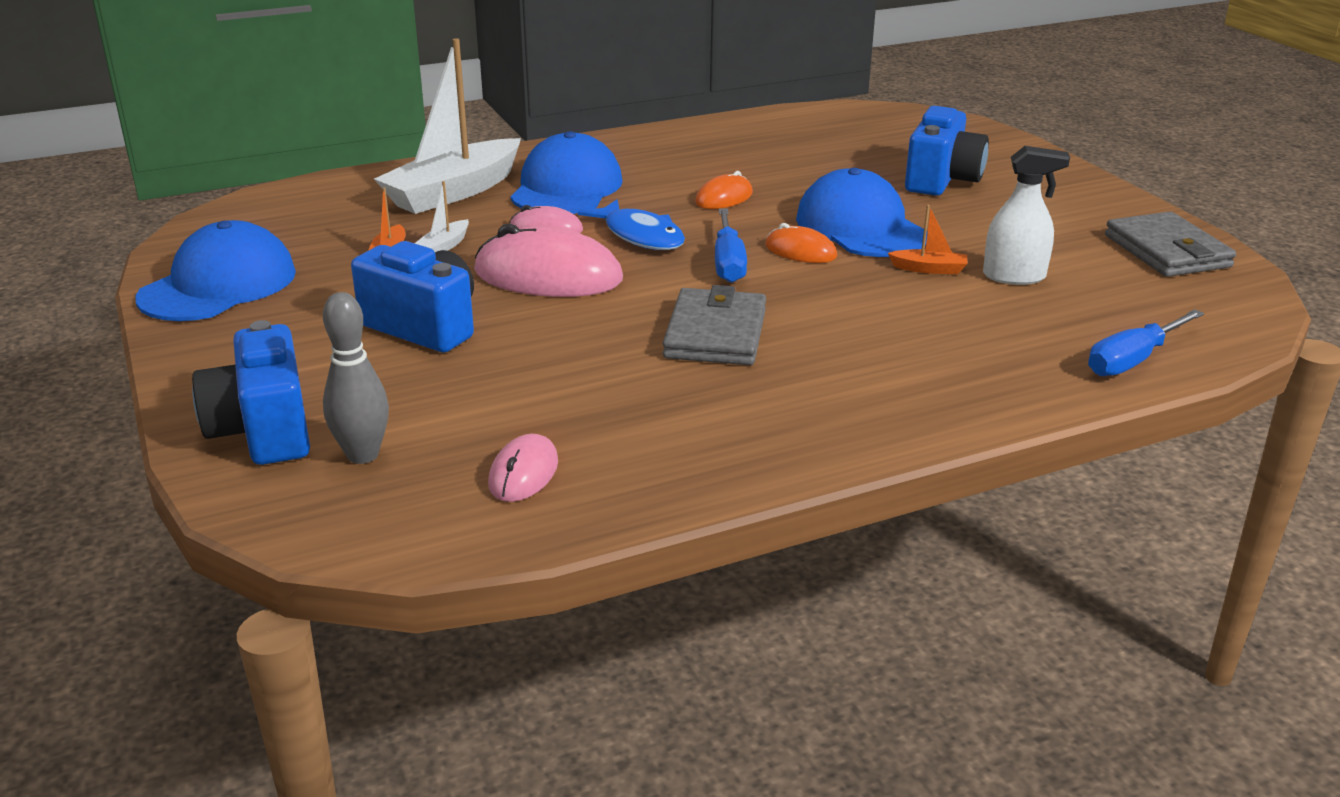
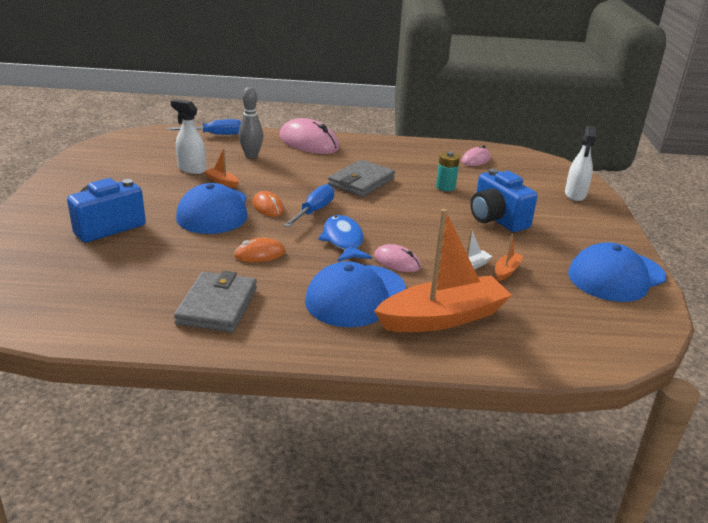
camera: 155 degrees left, 0 degrees up
(263, 431) = (575, 194): blue camera -> white spray bottle
(362, 455) = (534, 178): grey bowling pin -> grey bowling pin (251, 156)
(454, 192) = (443, 317): white boat -> orange boat
(548, 276) = (417, 230): pink mouse -> pink mouse (309, 142)
(551, 369) = (445, 187): none -> turquoise battery
(1167, 251) = (99, 160): grey wallet -> grey wallet (217, 306)

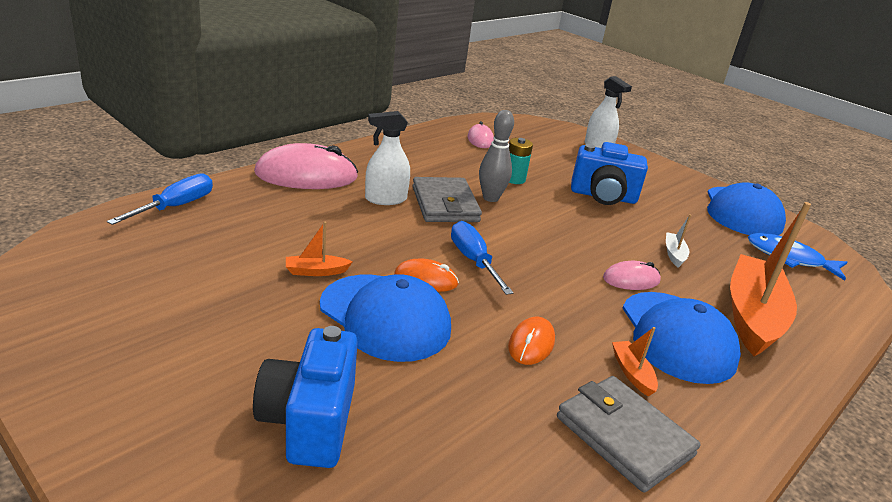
camera: 50 degrees left, 0 degrees up
(192, 169) = (243, 271): white spray bottle -> white spray bottle (385, 199)
(251, 156) = (279, 219): grey bowling pin -> grey bowling pin (490, 198)
(343, 240) = (558, 281): blue fish -> blue fish (789, 258)
(506, 271) = (696, 244): orange boat -> orange boat (632, 373)

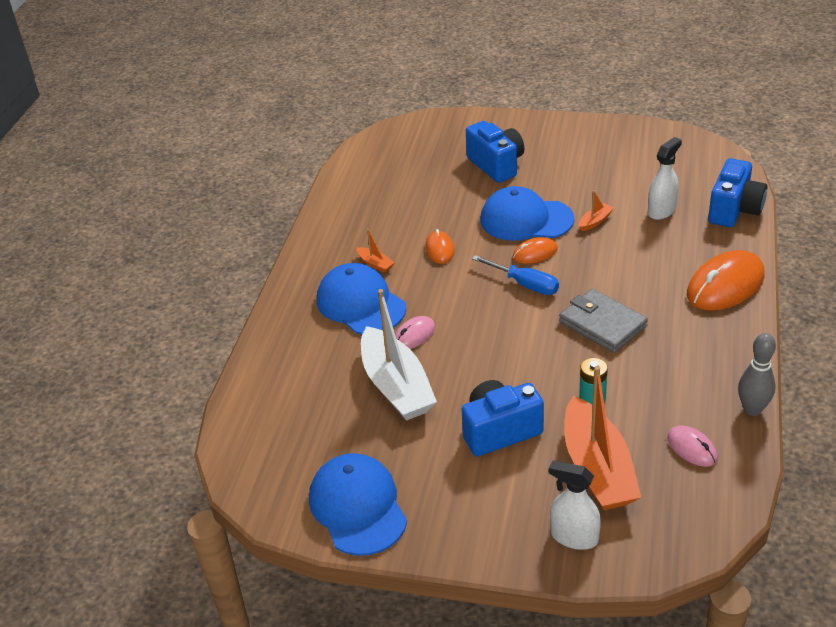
camera: 155 degrees right, 10 degrees up
(176, 206) = (734, 210): blue screwdriver -> blue camera
(306, 175) = (725, 285): pink mouse -> orange mouse
(385, 199) = (644, 300): white spray bottle -> white spray bottle (661, 211)
(490, 198) = (581, 356): grey bowling pin -> grey bowling pin (752, 409)
(624, 436) = (362, 230): grey wallet -> none
(674, 254) = (396, 386): white boat -> white boat, size x2.46
(752, 316) = (316, 354): orange boat -> orange boat (597, 468)
(789, 258) = (297, 450): blue fish -> none

